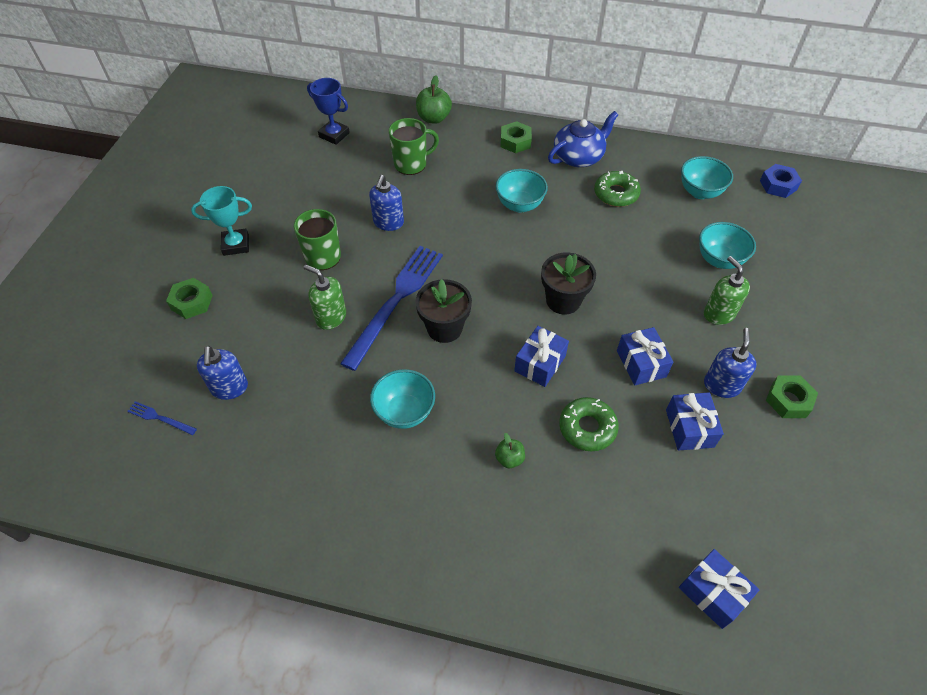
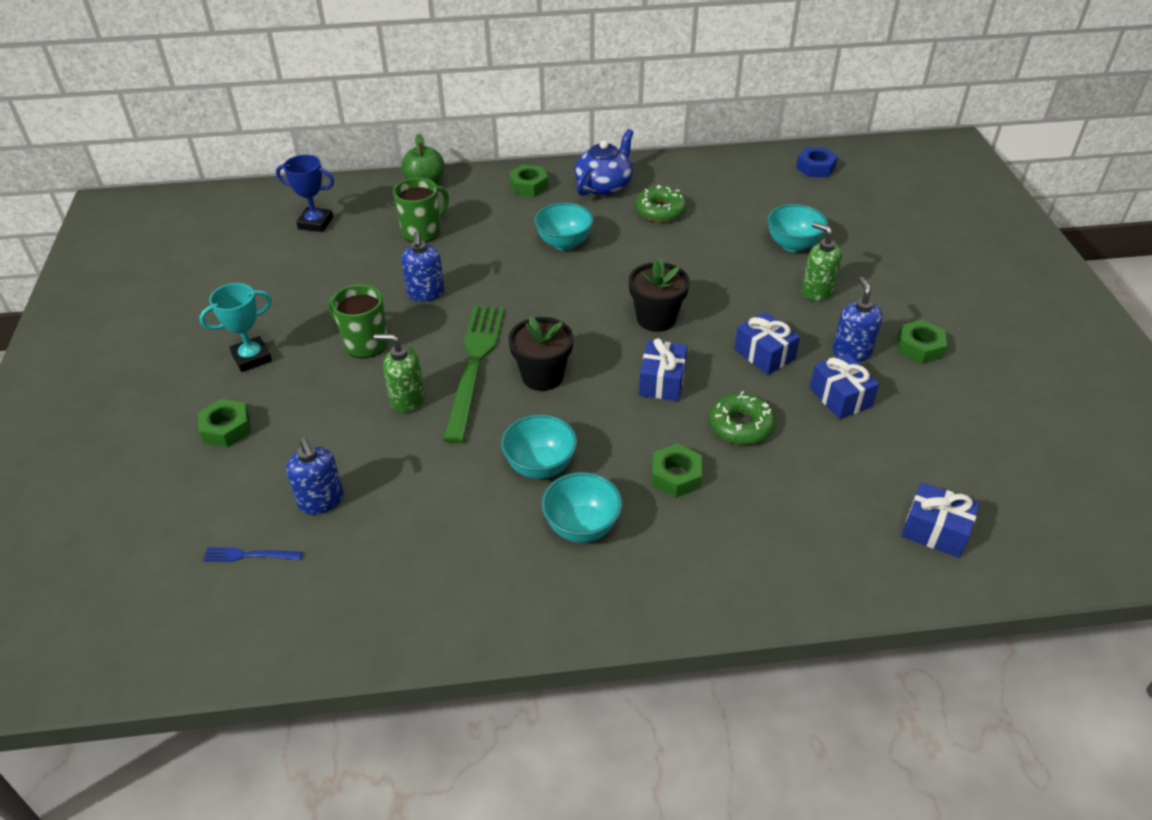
camera: 20 degrees left, 10 degrees down
(395, 301) = (474, 365): blue fork -> green fork
(509, 459) = (676, 476): green apple -> green nut
(700, 192) = (743, 190): turquoise bowl -> turquoise bowl (582, 527)

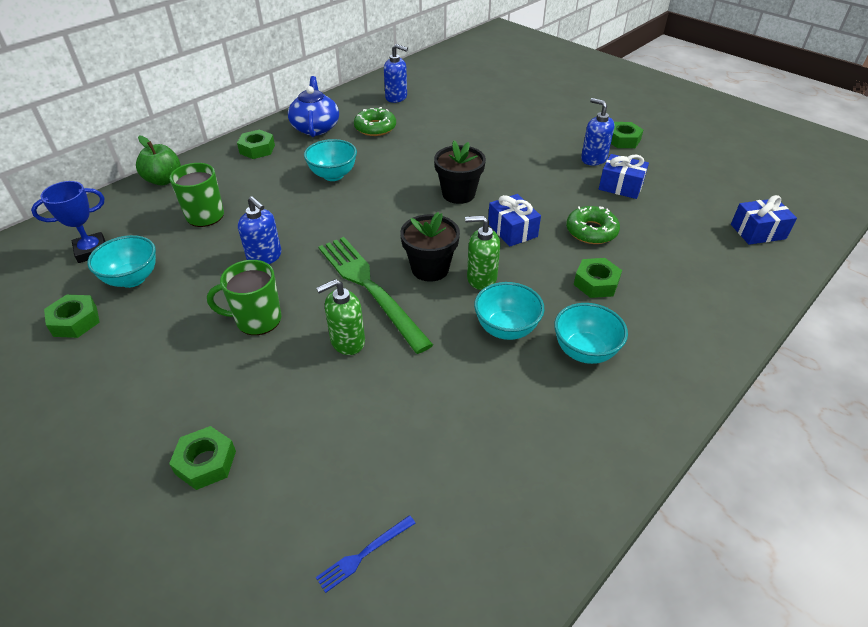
camera: 40 degrees left, 0 degrees up
(252, 358) = (158, 388): turquoise trophy -> none
(253, 276) = (75, 321): none -> green nut
(321, 501) = (372, 463): blue soap dispenser -> blue soap dispenser (396, 97)
(764, 354) = (549, 183): blue gift -> none
(793, 245) = (484, 114): turquoise bowl -> turquoise bowl (132, 279)
(815, 167) = (441, 67): blue nut -> none
(817, 291) = (531, 134): green soap dispenser -> green soap dispenser (481, 278)

